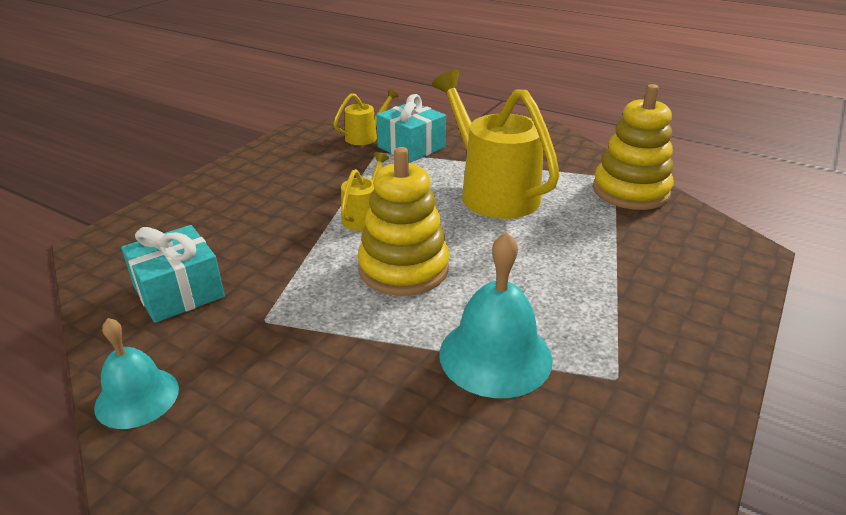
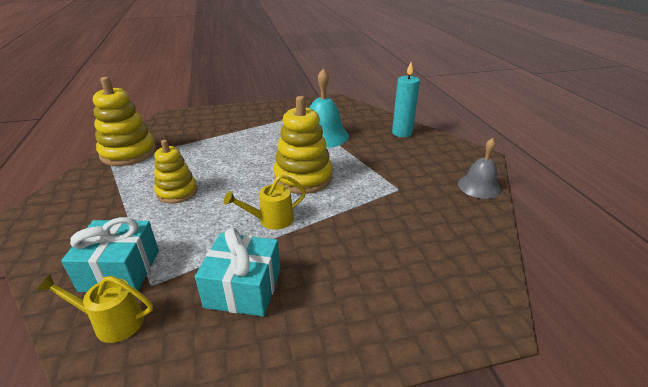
camera: 135 degrees left, 0 degrees up
(137, 397) = (479, 186): turquoise bell -> grey bell
(179, 292) = (436, 230): turquoise gift -> turquoise gift (243, 288)
(371, 466) = (402, 133): none -> turquoise candle
(492, 191) = (177, 192): yellow watering can -> yellow stacking toy

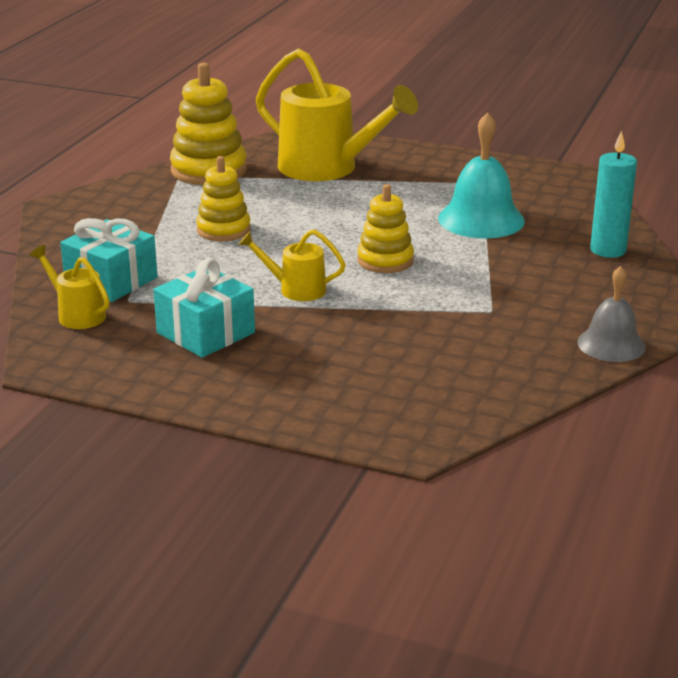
camera: 35 degrees right, 5 degrees down
(207, 130) = (328, 169): none -> yellow watering can
(303, 178) = (385, 260): yellow stacking toy -> yellow stacking toy, size x0.65

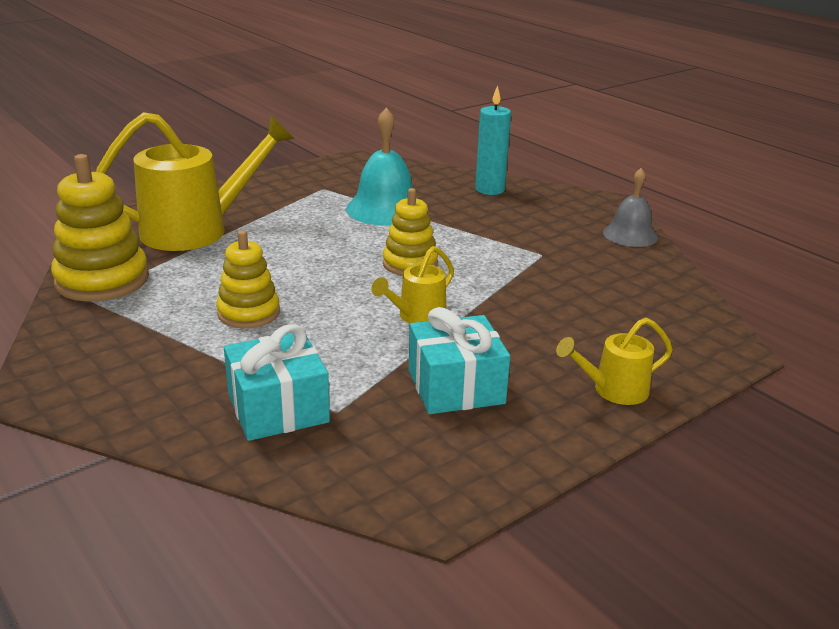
camera: 60 degrees left, 0 degrees up
(76, 314) = (332, 454): yellow watering can -> yellow watering can (613, 390)

